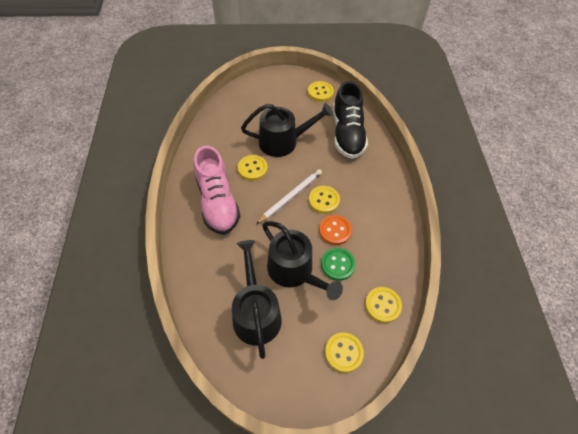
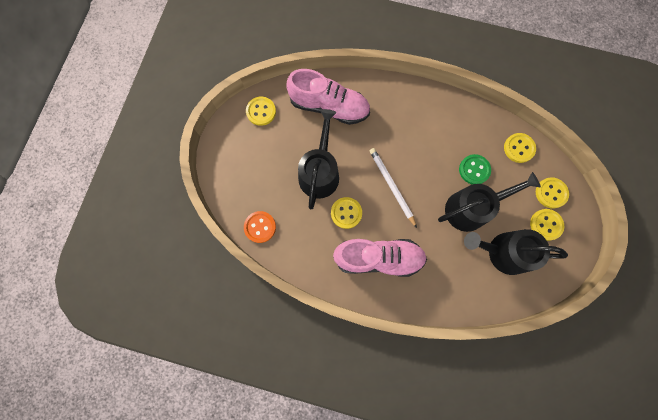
camera: 70 degrees left, 20 degrees up
(324, 200) = (404, 158): yellow button -> yellow button (546, 225)
(335, 230) = (439, 160): orange button -> orange button (260, 227)
(347, 134) = (329, 107): black shoe -> pink shoe

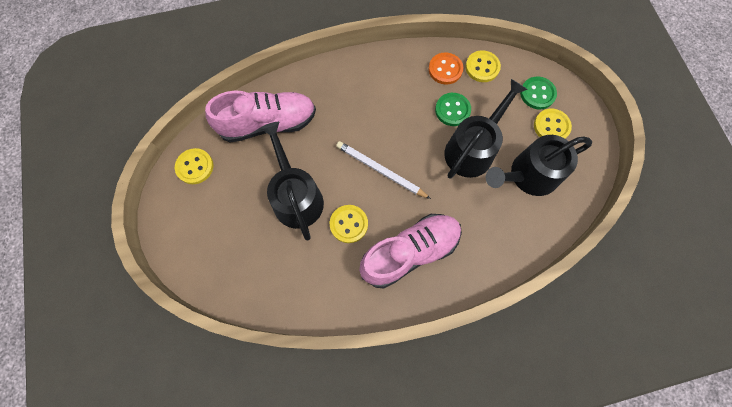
camera: 30 degrees left, 5 degrees down
(260, 227) = (262, 292): orange button -> orange button (445, 69)
(551, 193) = (537, 94): yellow button -> green button

